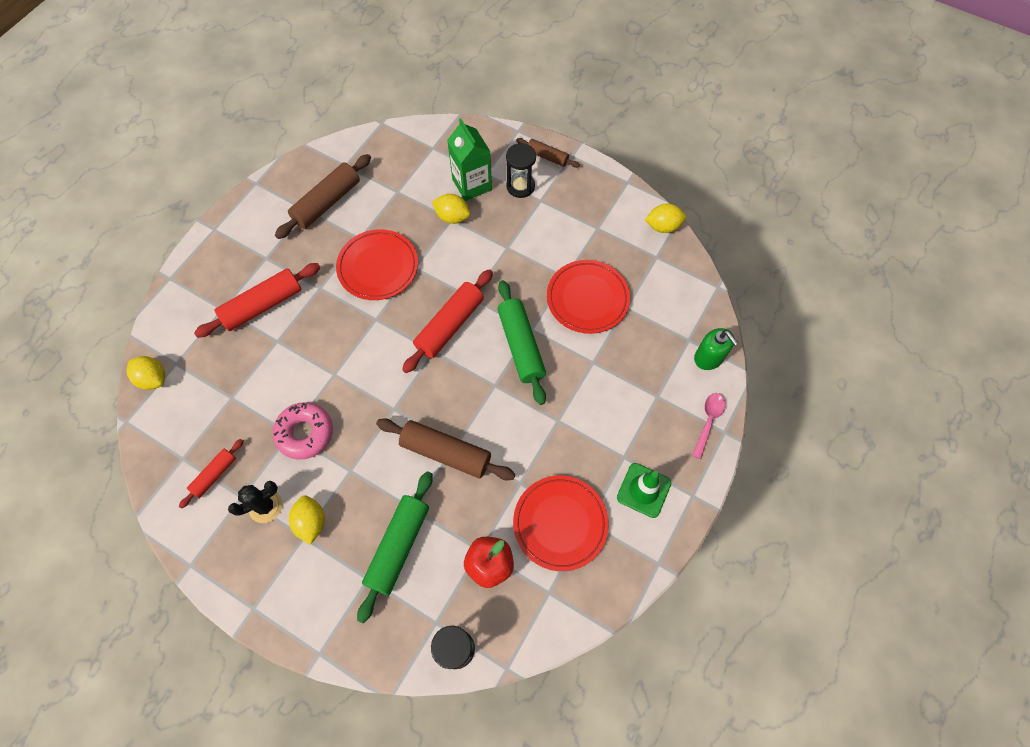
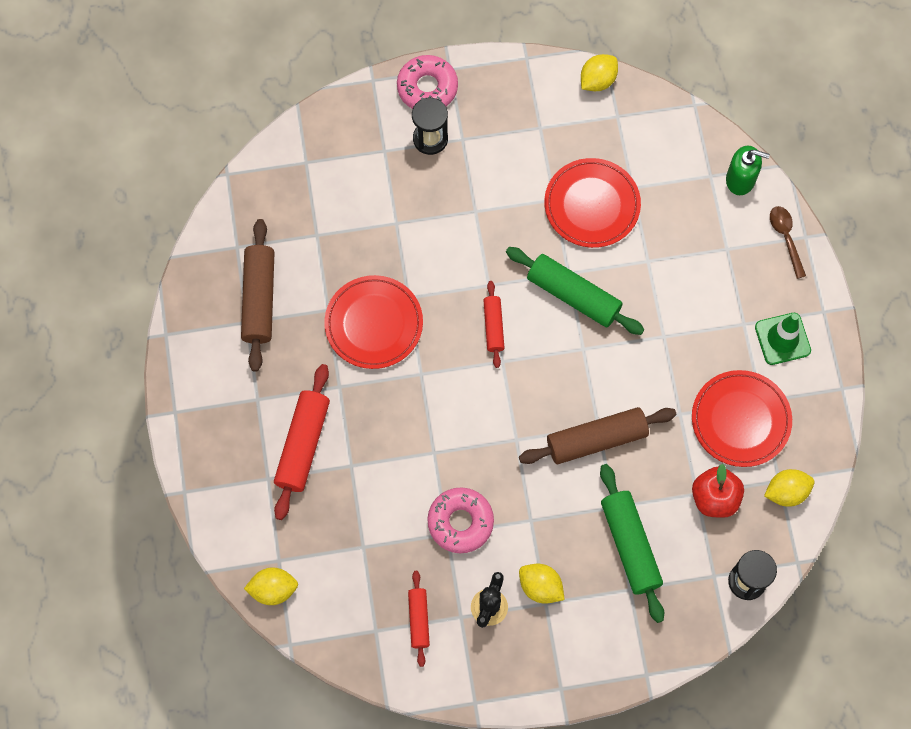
camera: 40 degrees left, 5 degrees up
(450, 325) = (493, 326): red rolling pin -> red rolling pin, size x0.57
(452, 217) = (395, 220): yellow lemon -> yellow lemon (786, 492)
(472, 184) = (382, 172): green carton -> none
(547, 157) = (427, 88): brown rolling pin -> pink donut
(708, 422) = (786, 238): pink spoon -> brown spoon

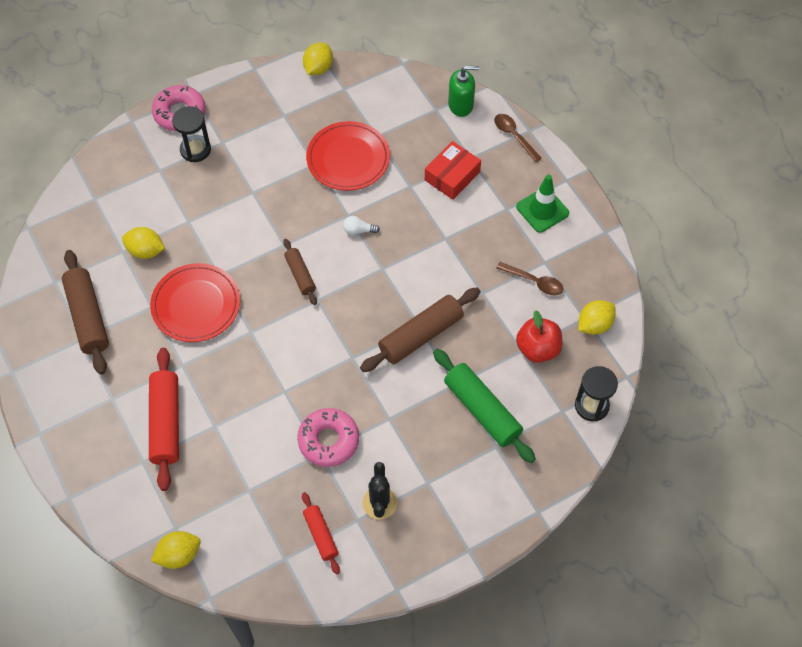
camera: 20 degrees left, 10 degrees down
(493, 326) = (300, 275): red rolling pin -> brown rolling pin
(540, 587) = (418, 470): yellow lemon -> yellow lemon (146, 251)
(573, 295) = (359, 230): green rolling pin -> white light bulb
(698, 264) = (452, 176): none -> red box
(740, 420) = (534, 281): red plate -> brown spoon

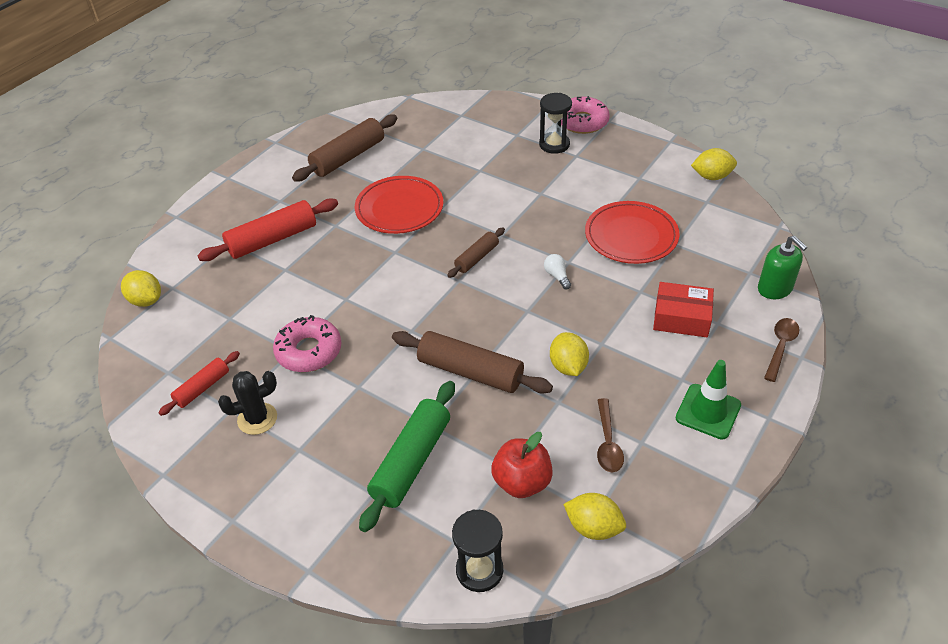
camera: 65 degrees right, 15 degrees down
(146, 251) = (432, 160): yellow lemon -> yellow lemon (568, 366)

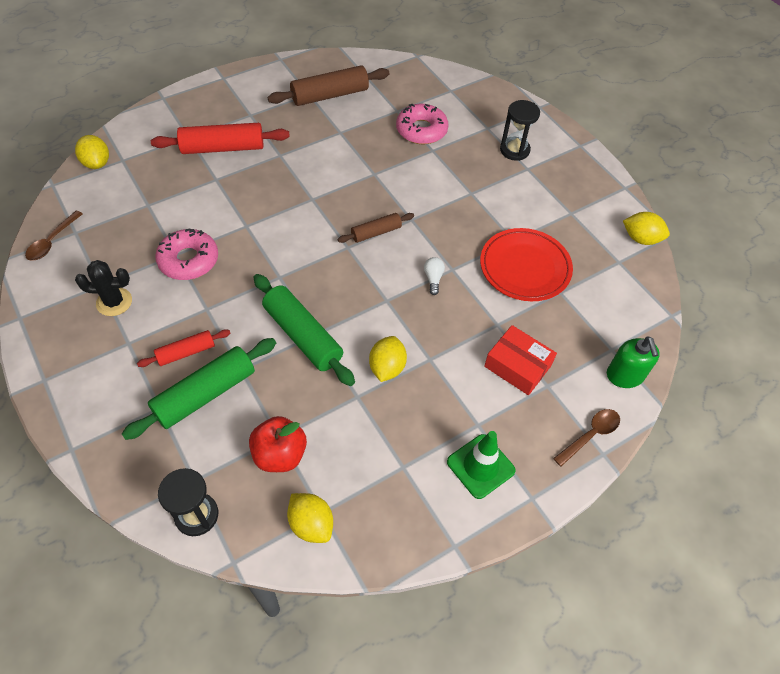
camera: 20 degrees right, 10 degrees up
(202, 388) = (91, 257): red rolling pin -> red rolling pin (186, 352)
(399, 208) = (341, 160): red plate -> none
(470, 372) = (303, 336): brown rolling pin -> green rolling pin
(582, 122) = (555, 137): pink donut -> pink donut (421, 130)
(607, 442) = (374, 453): brown spoon -> brown spoon (52, 241)

